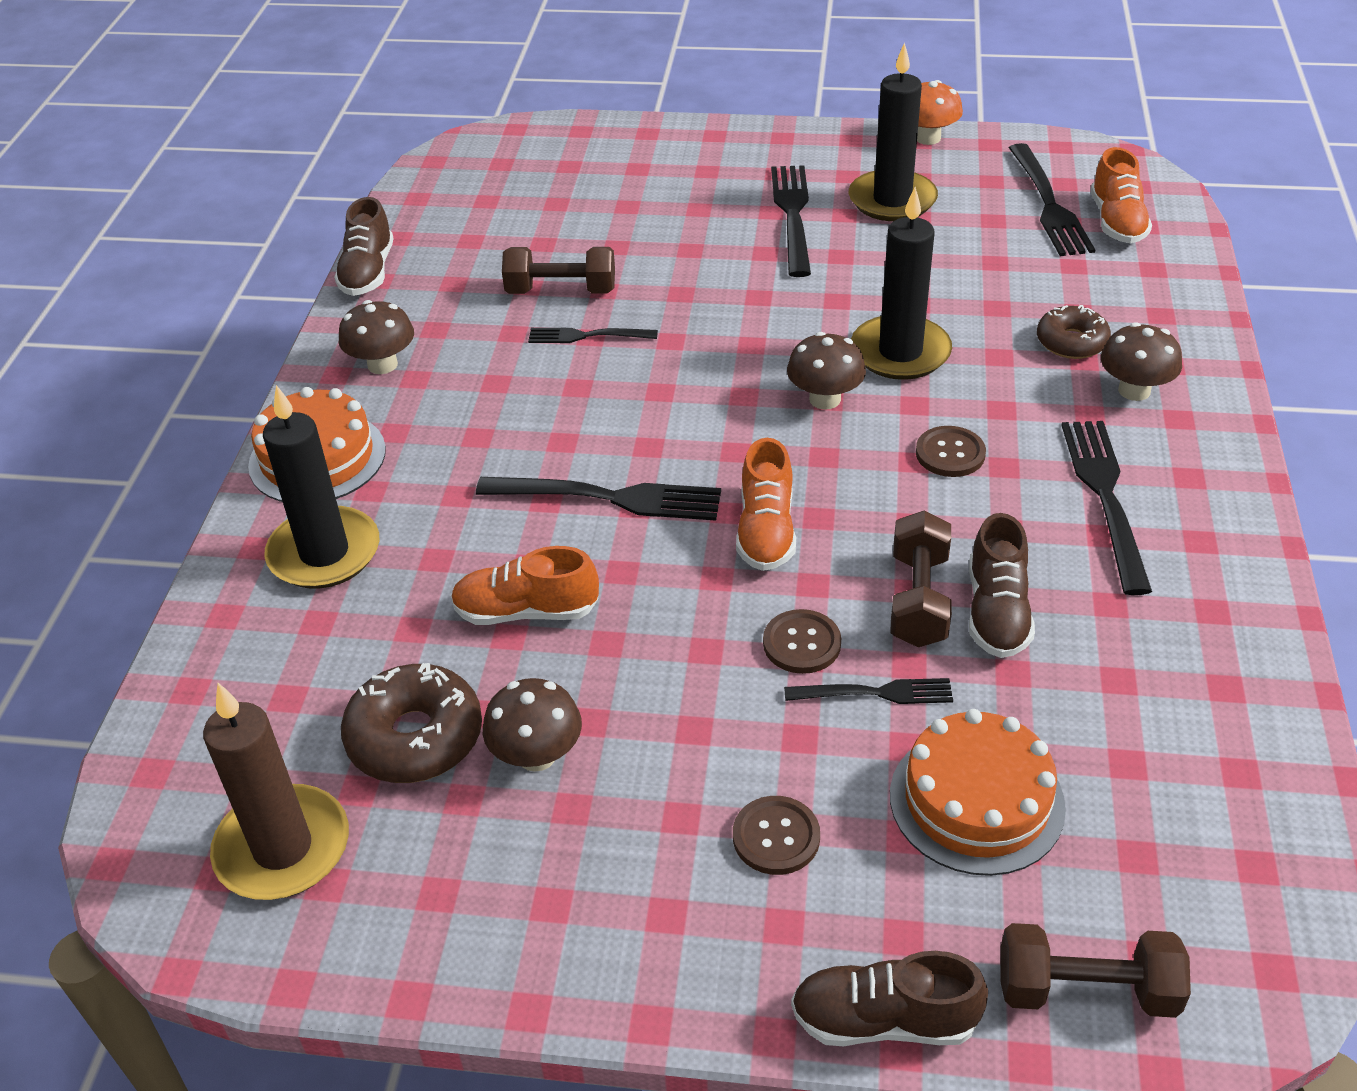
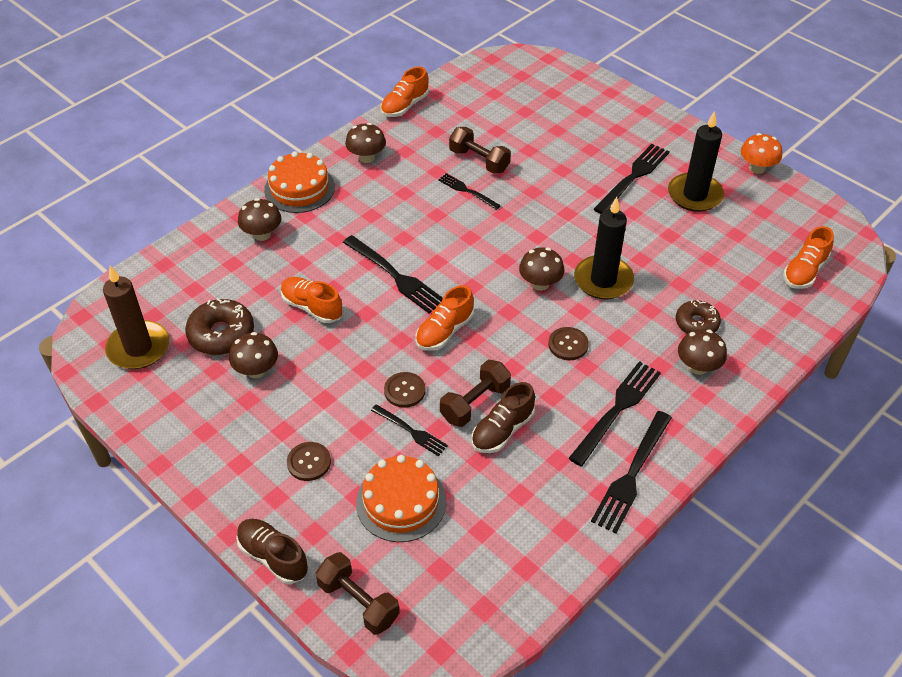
camera: 35 degrees right, 5 degrees up
(324, 553) = (262, 234): black candle -> brown mushroom
(368, 272) = (405, 106): brown shoe -> orange shoe
(1049, 205) = (778, 242): black fork -> black fork (632, 475)

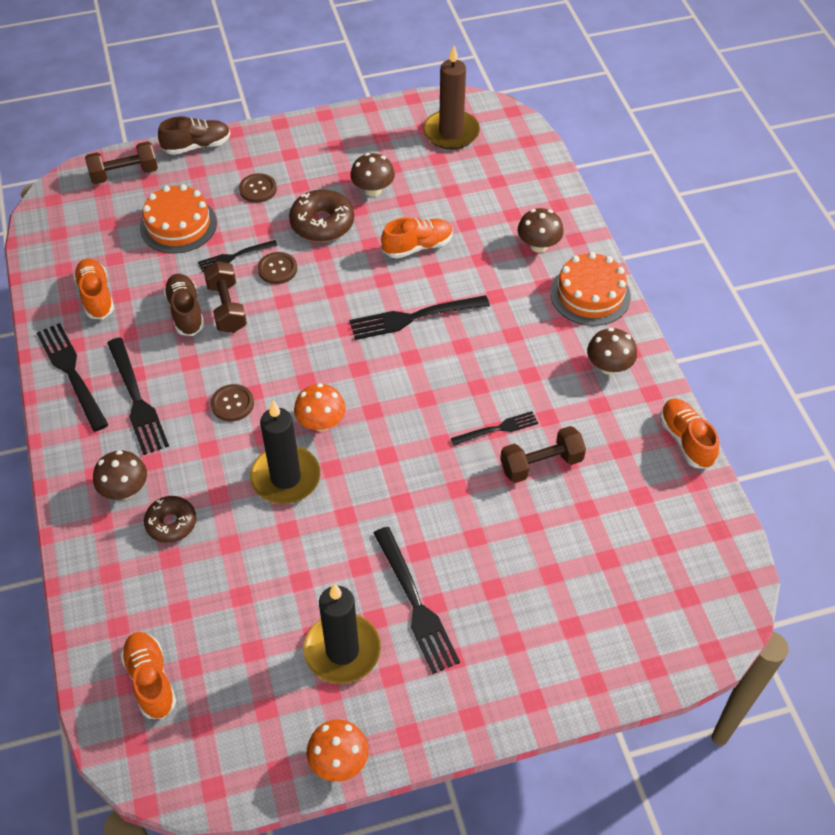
camera: 120 degrees right, 5 degrees up
(221, 334) = (429, 182): brown donut -> brown donut (322, 223)
(444, 331) = (319, 323): orange shoe -> orange shoe (96, 296)
(540, 284) = (321, 422): brown mushroom -> orange mushroom

